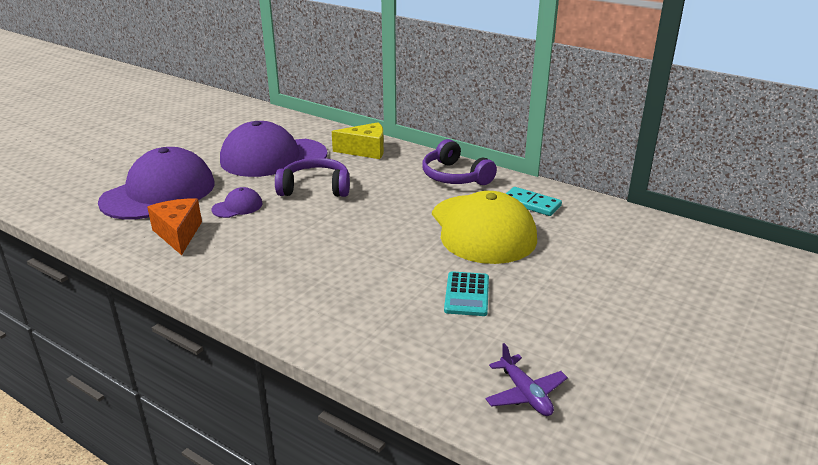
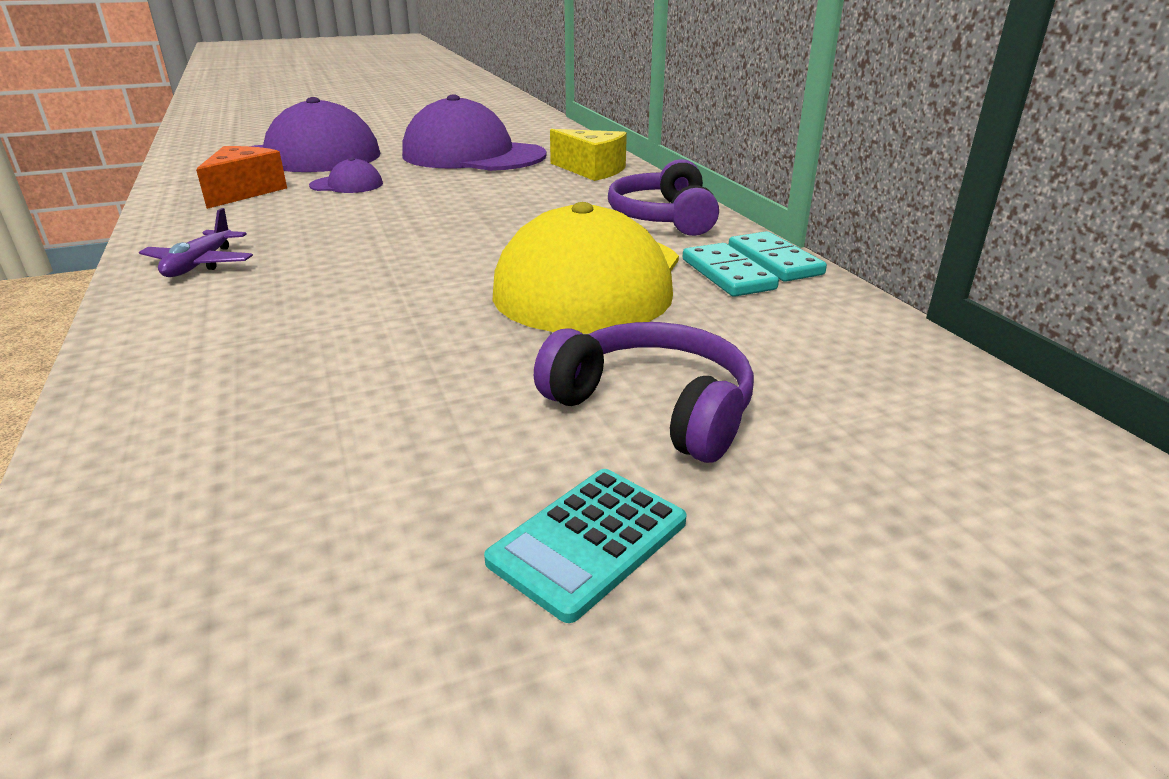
camera: 35 degrees right, 0 degrees up
(315, 188) = (461, 189): purple headphones -> purple headphones (653, 407)
(467, 294) = (411, 348): turquoise calculator -> turquoise calculator (588, 541)
(525, 394) = (207, 525): purple plane -> purple plane (200, 264)
(539, 189) = (774, 261): none -> turquoise domino

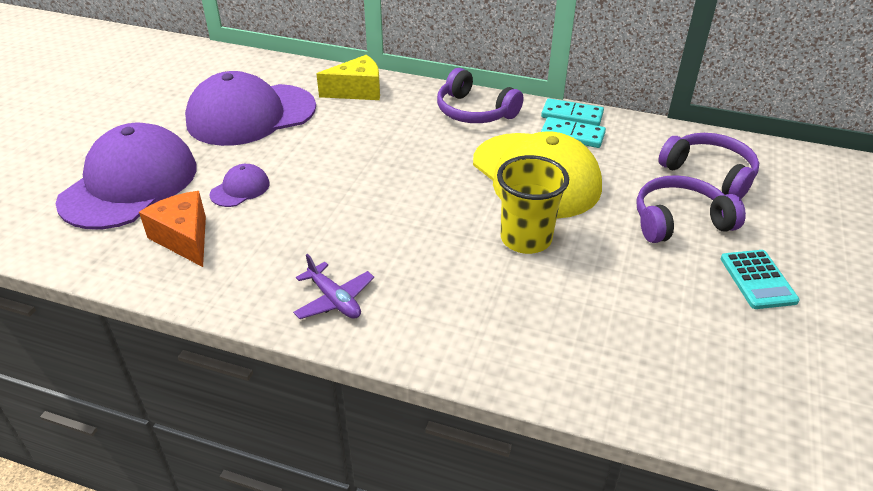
camera: 50 degrees left, 10 degrees up
(436, 316) = (526, 239): none -> yellow cup
(843, 394) = (709, 173): none -> purple headphones

